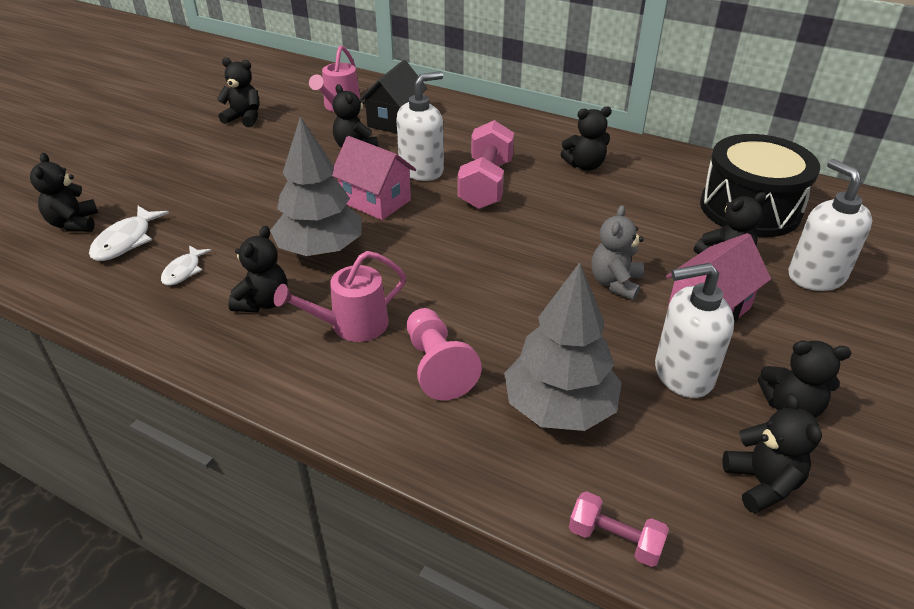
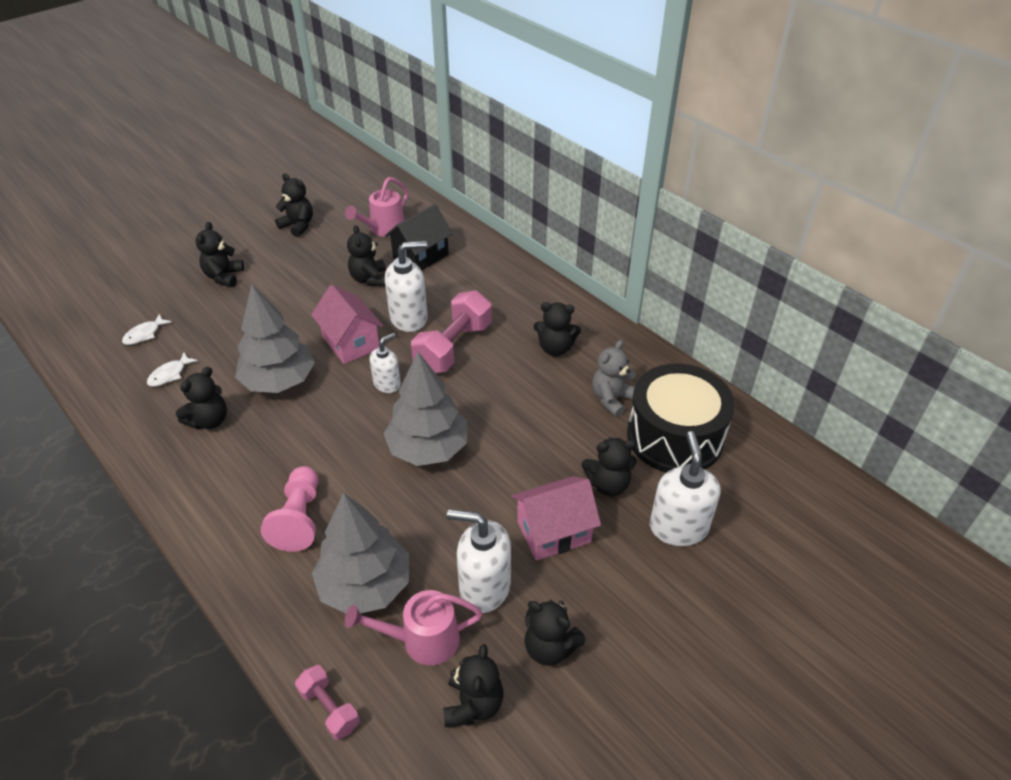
camera: 20 degrees right, 5 degrees up
(74, 224) = (117, 307): black teddy bear -> black teddy bear (224, 277)
(126, 241) = (144, 334): white fish -> white fish, size x0.65
(351, 326) = (259, 461): pink watering can -> pink watering can (421, 640)
(441, 227) = (387, 384): none -> white soap dispenser
(527, 271) = (428, 448): none -> grey tree
(615, 283) = (492, 482): grey teddy bear -> grey teddy bear (612, 399)

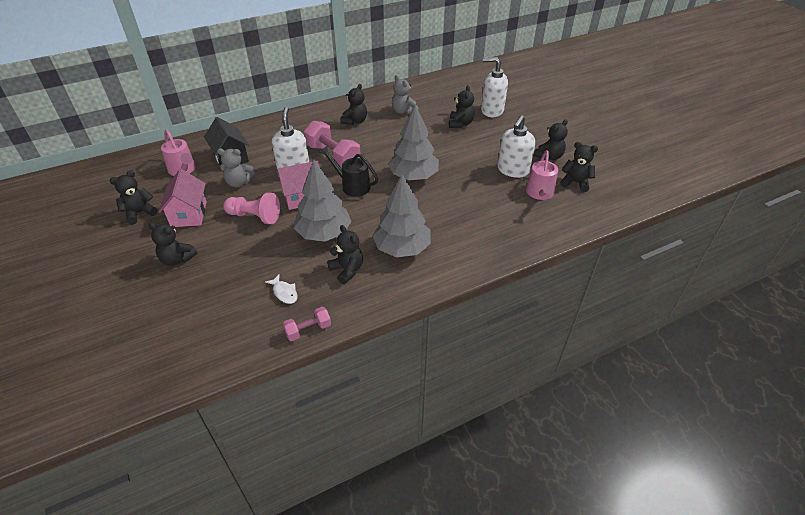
camera: 75 degrees left, 0 degrees up
(144, 334) = (223, 310): white fish -> none
(299, 518) = (450, 231): pink pawn -> pink pawn (254, 216)
(329, 708) = (574, 228): pink dumbbell -> pink dumbbell (308, 330)
(365, 585) = (503, 209): grey tree -> grey tree (402, 248)
(369, 279) = (239, 183): black teddy bear -> grey teddy bear
(387, 384) = (352, 186): white soap dispenser -> black watering can
(553, 532) = (485, 144): pink house -> pink house (189, 214)
(674, 436) = (437, 99): black drum -> none

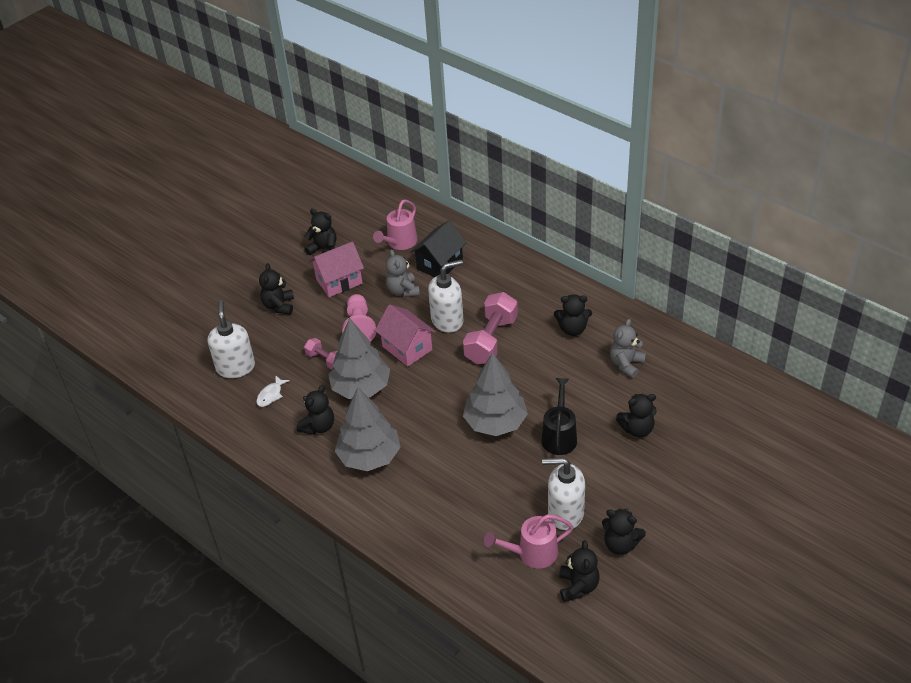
camera: 70 degrees right, 0 degrees up
(308, 330) = (235, 430): pink dumbbell -> pink dumbbell (325, 360)
(352, 186) = (448, 377): black watering can -> black watering can (559, 435)
(491, 110) = (694, 452): white soap dispenser -> white soap dispenser (235, 367)

